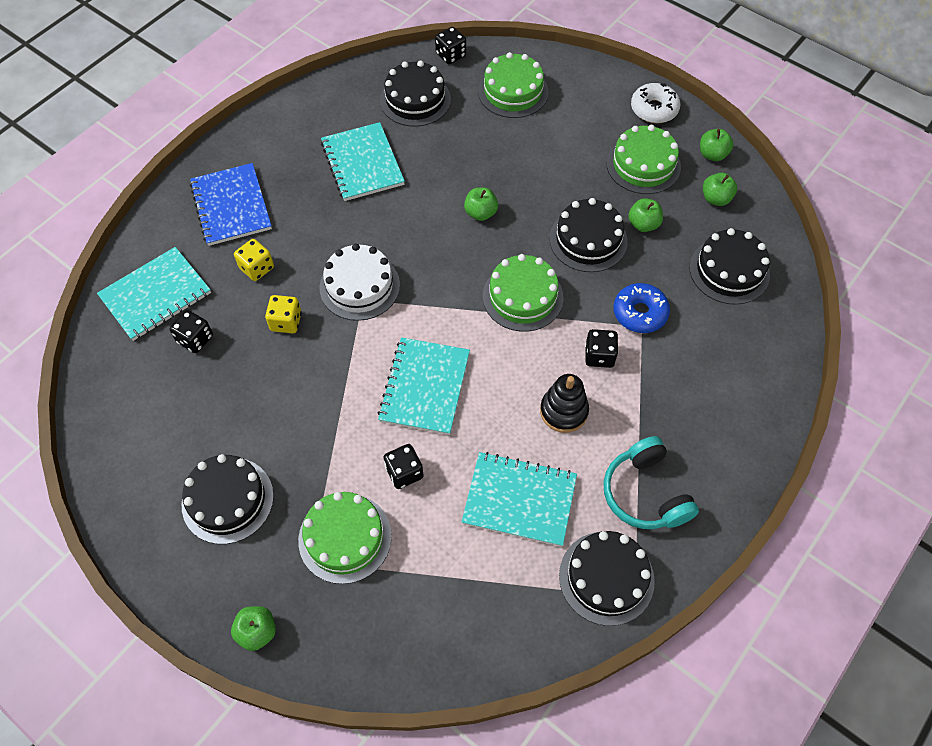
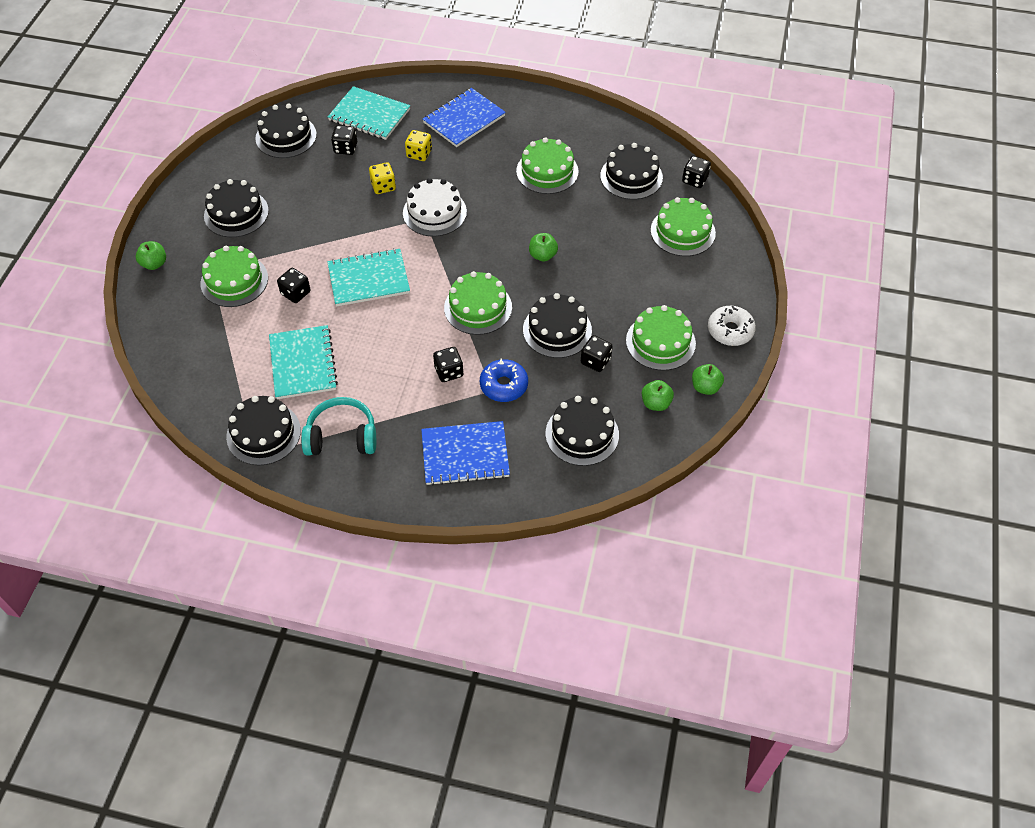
camera: 65 degrees right, 5 degrees down
(127, 398) = (286, 136): none -> black cake
(362, 163) = (547, 171): turquoise notebook -> green cake
(563, 411) = (388, 365): black stacking toy -> none
(643, 224) = (595, 361): green apple -> black dice
(645, 493) = (342, 437): turquoise headphones -> turquoise headphones turned 45 degrees clockwise
(716, 381) = (465, 454): none -> blue notebook

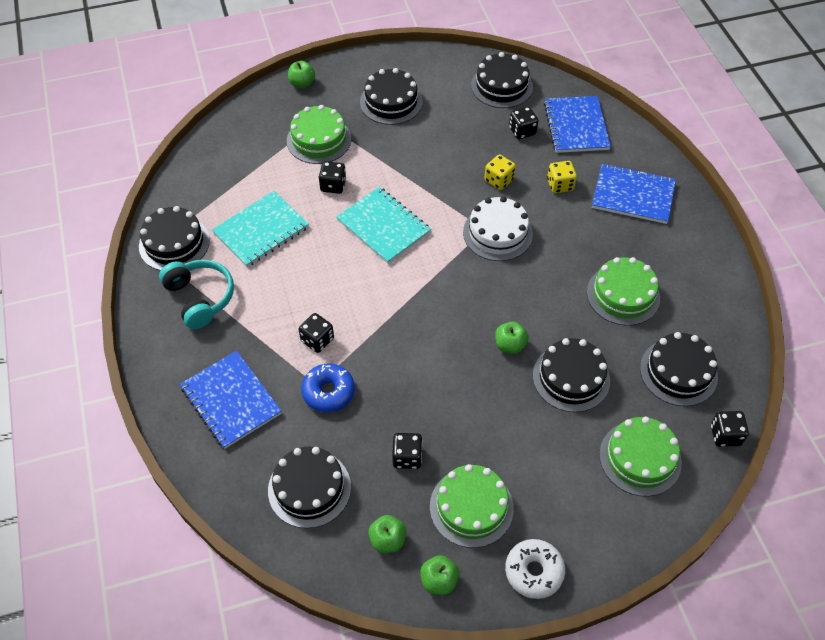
camera: 60 degrees right, 0 degrees up
(369, 115) = (576, 126): turquoise notebook -> blue notebook
(478, 307) = (407, 324): green cake -> none
(557, 330) = (424, 404): black cake -> black cake (571, 378)

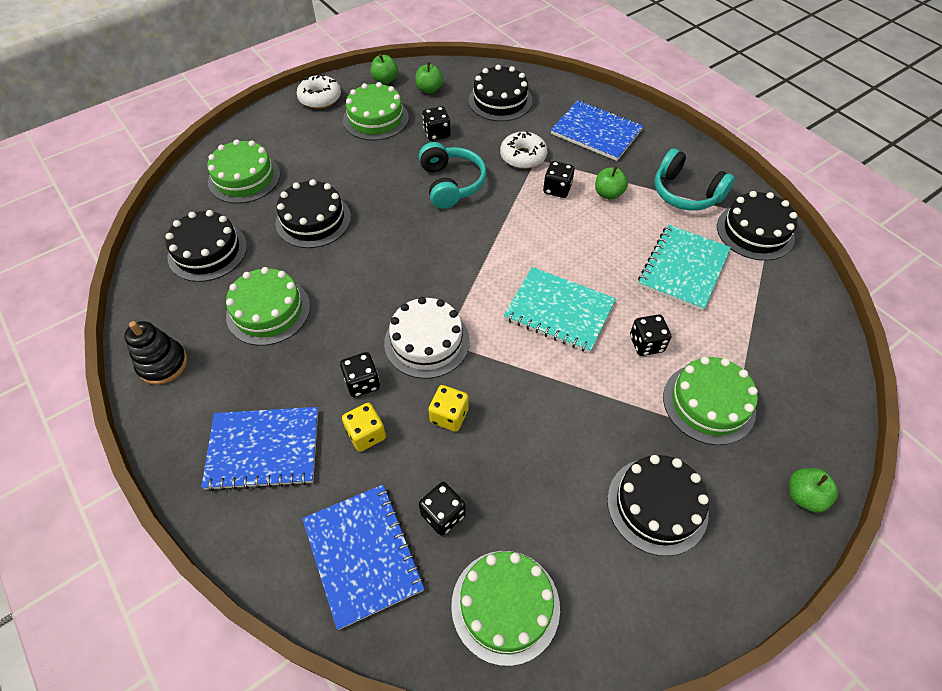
camera: 160 degrees right, 0 degrees up
(328, 392) = (523, 156): blue donut -> white donut
(419, 379) = (451, 184): none -> turquoise headphones
(501, 86) = (505, 606): black cake -> green cake
(510, 345) = (378, 231): green apple -> green apple (608, 194)
(711, 275) = (163, 364): none -> black stacking toy
(725, 435) = (166, 212): black dice -> black dice (362, 383)

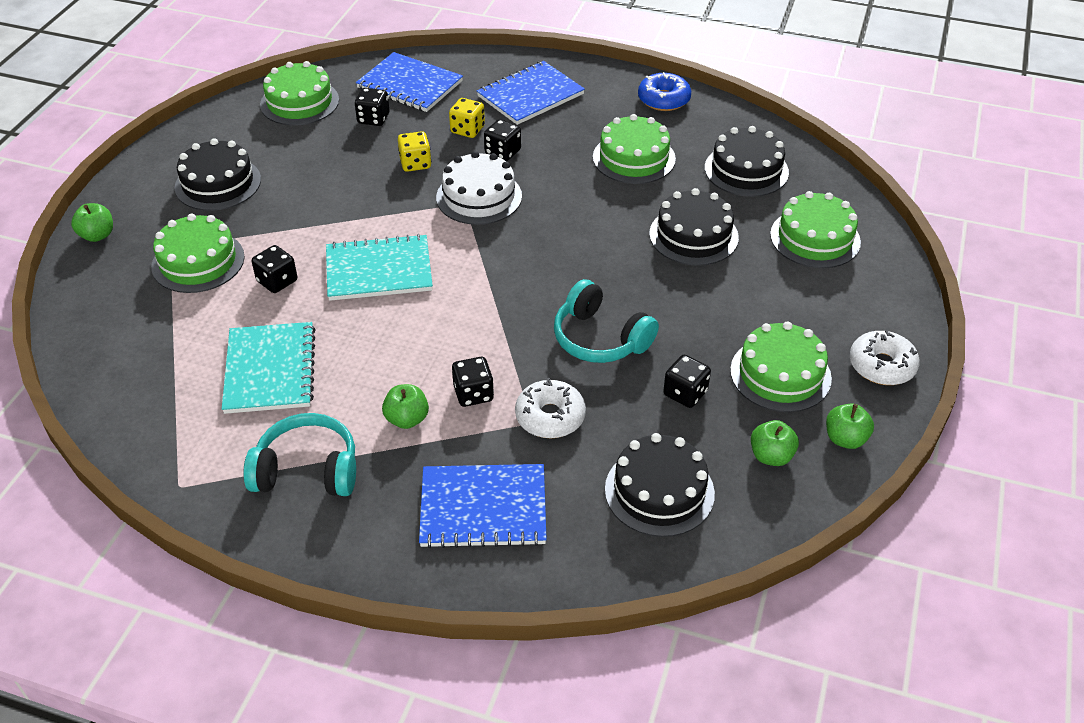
camera: 145 degrees right, 10 degrees down
(163, 364) = (663, 99): black stacking toy -> blue donut
(755, 231) = (196, 458): black cake -> none

